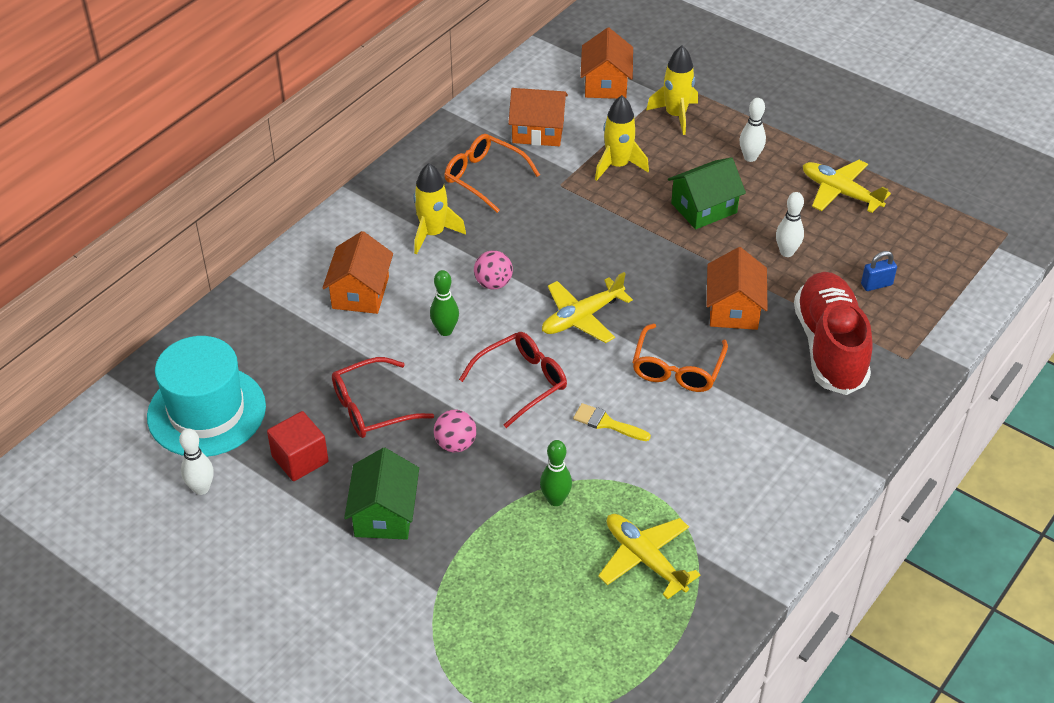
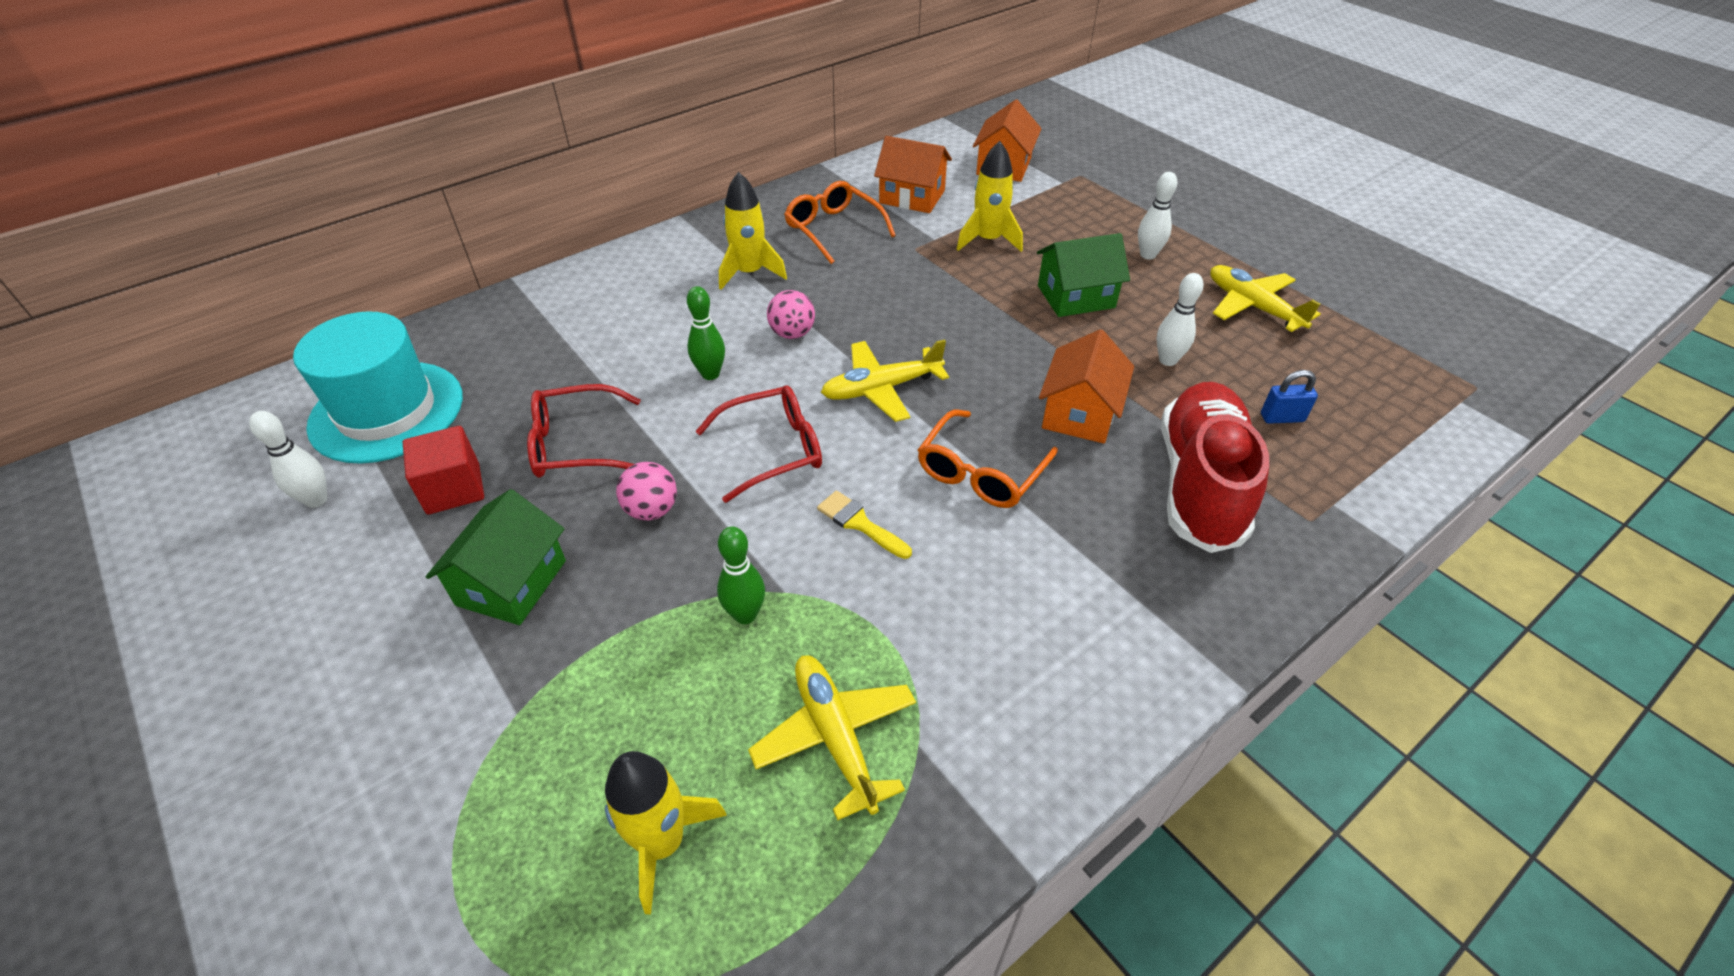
camera: 15 degrees right, 0 degrees up
(360, 292) = (637, 317): orange house -> none
(675, 115) = (1072, 204): yellow rocket -> yellow rocket (662, 843)

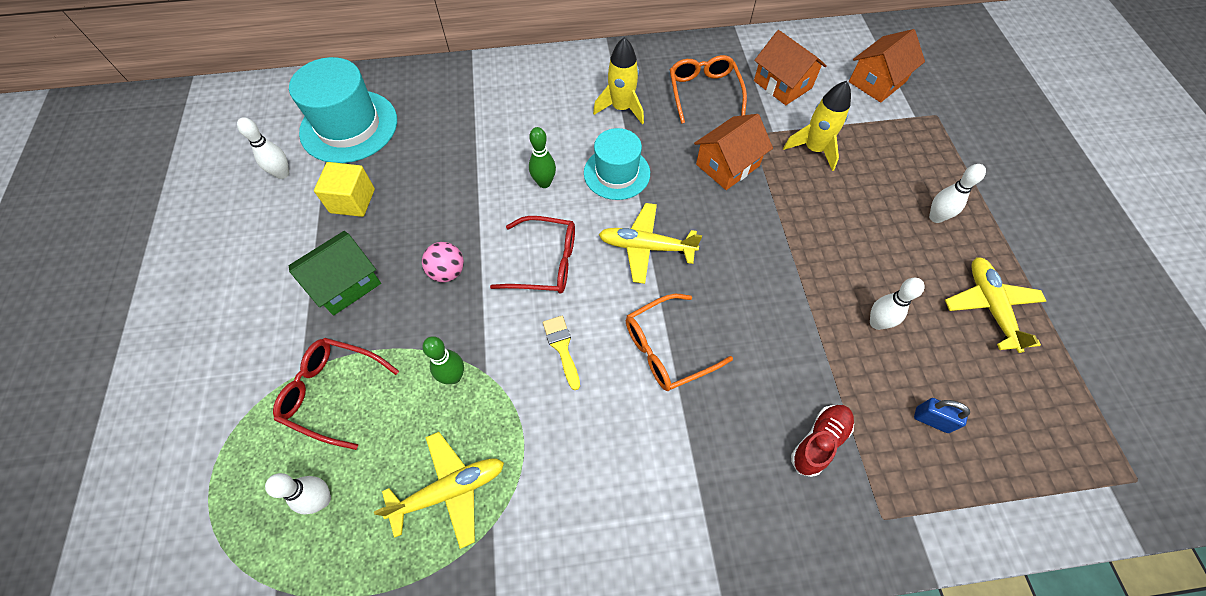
camera: 30 degrees right, 15 degrees up
(453, 489) = (352, 201): red cube -> yellow cube
(576, 444) = (434, 201): red glasses -> red glasses (333, 392)
(662, 843) = (322, 499): yellow rocket -> white bowling pin
(792, 334) = (617, 173): pink ball -> turquoise hat
(835, 736) = (450, 490): yellow plane -> yellow plane turned 60 degrees clockwise
(1076, 297) = (845, 231): green house -> none
(1079, 413) = (772, 336): orange house -> orange house (727, 165)
(1200, 484) = (819, 442): red shoe -> red shoe, size x0.50

